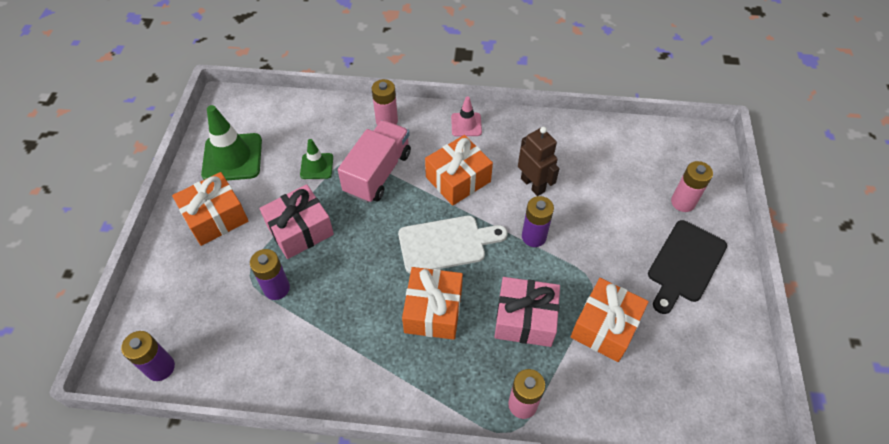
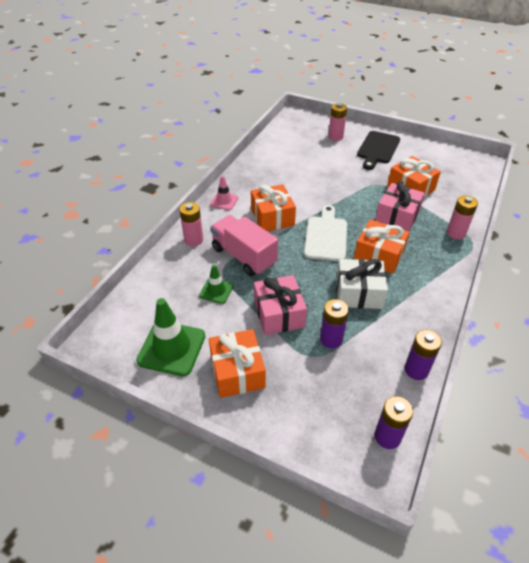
camera: 70 degrees left, 10 degrees down
(356, 301) = (358, 293): none -> white gift
(533, 185) = (294, 186): brown robot -> none
(534, 237) = (336, 197): purple battery -> purple battery (416, 370)
(685, 264) = (378, 149): black cutting board -> black cutting board turned 60 degrees clockwise

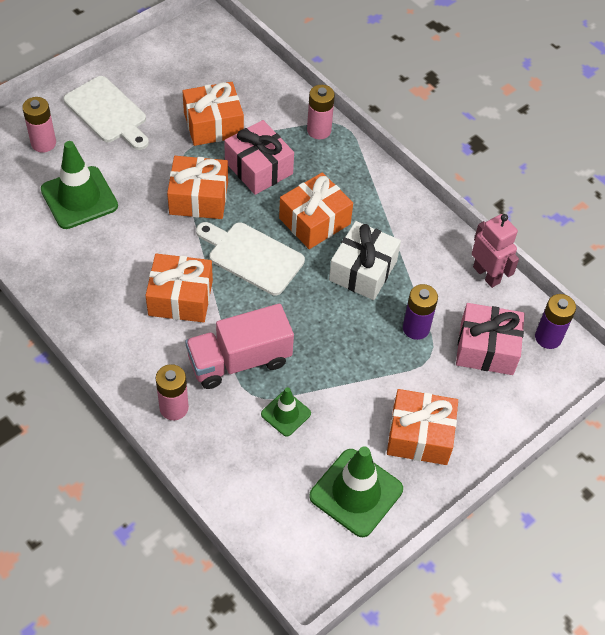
camera: 70 degrees left, 10 degrees up
(224, 201) = (109, 341): pink traffic cone -> none
(279, 314) = (356, 362): pink gift -> pink gift (486, 348)
(311, 159) = (79, 198): none -> green traffic cone
(350, 200) = (199, 198): none -> orange gift
(378, 149) = (107, 112): black cutting board -> white cutting board
(416, 370) = (486, 275): purple battery -> pink robot

